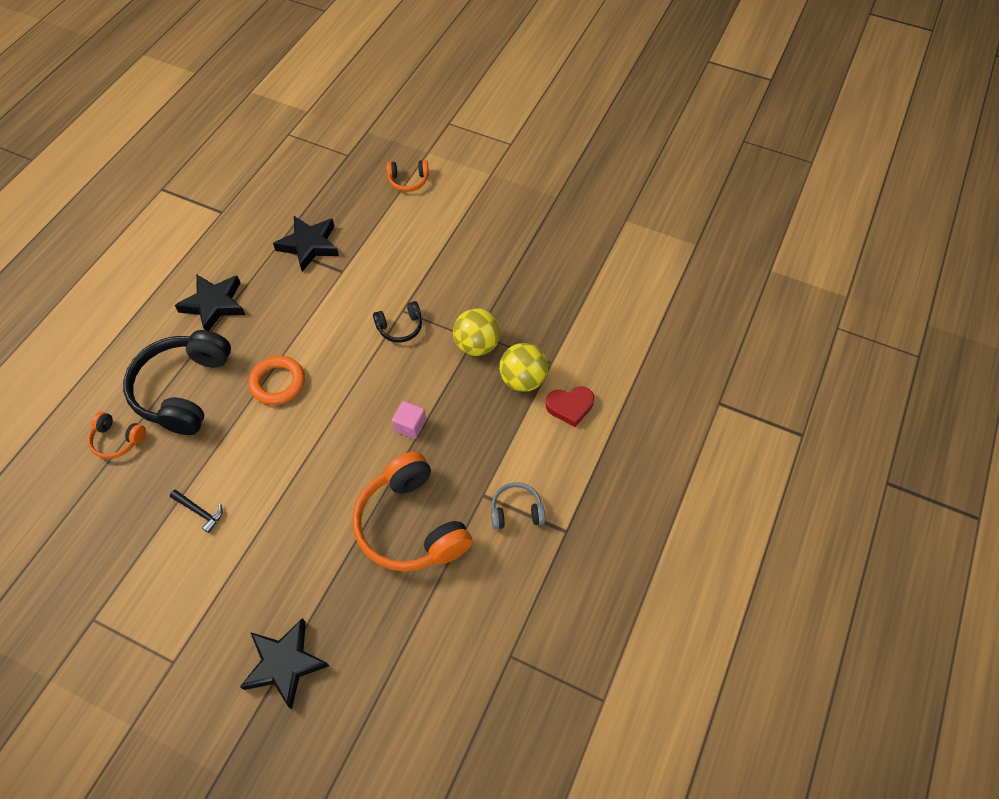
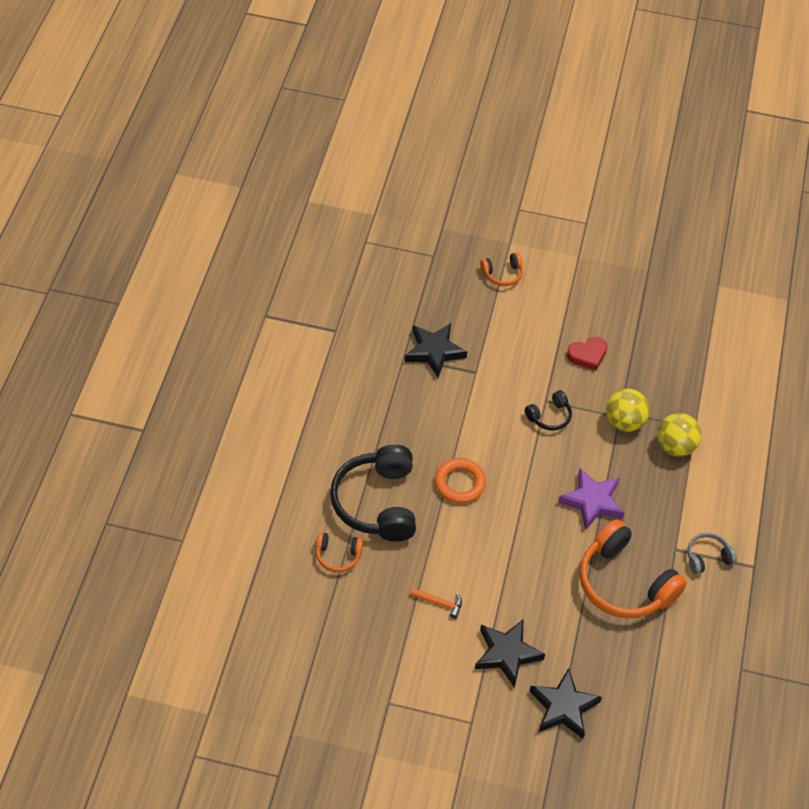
camera: 15 degrees left, 5 degrees down
(200, 511) = (439, 603): black hammer -> orange hammer
(214, 304) = (369, 421): black star -> black star (507, 654)
(410, 425) = (592, 501): pink cube -> purple star
(570, 407) = (723, 463): red heart -> red heart (587, 355)

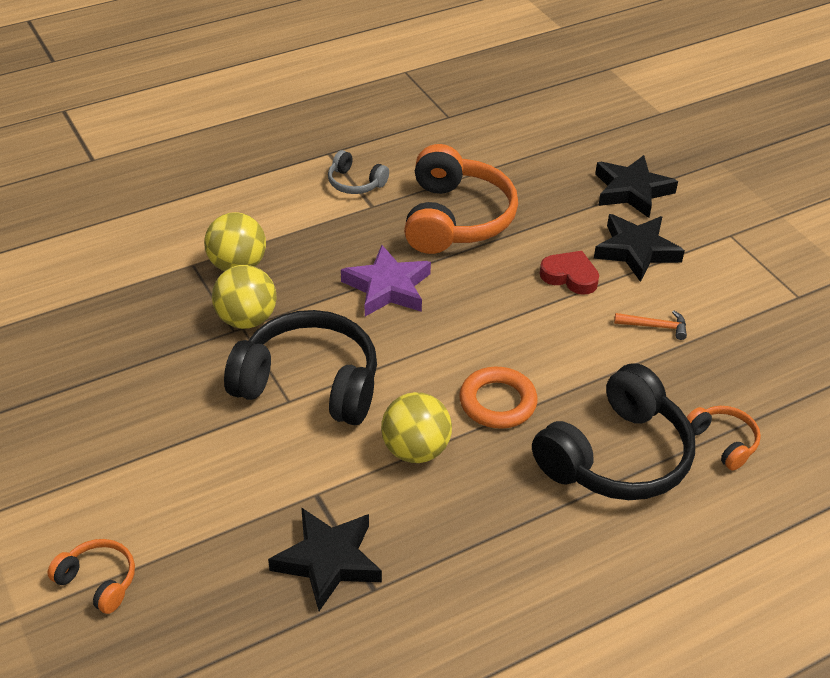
camera: 130 degrees left, 10 degrees down
(439, 603) = (655, 326): orange hammer -> orange hammer turned 120 degrees clockwise
(463, 426) = (415, 450): none -> yellow ball
(549, 416) = (309, 383): black headphones -> black headphones, size x2.10
(587, 355) = (171, 404): red heart -> red heart (570, 276)

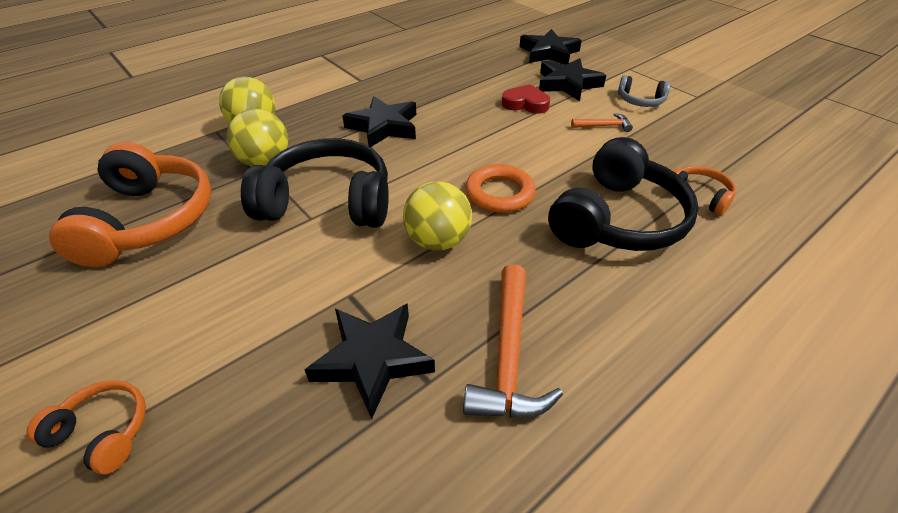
camera: 10 degrees left, 0 degrees up
(355, 183) = (345, 68): grey headphones -> grey headphones (640, 101)
(388, 287) = (384, 127): purple star -> black star
(452, 579) = (508, 356): none -> orange hammer
(455, 218) = (426, 80): orange headphones -> orange headphones (149, 220)

